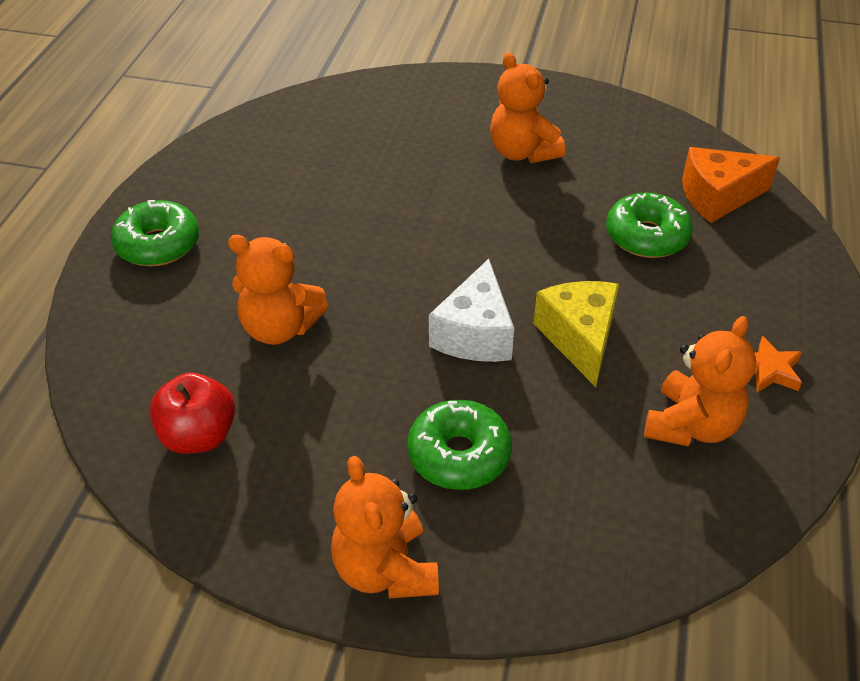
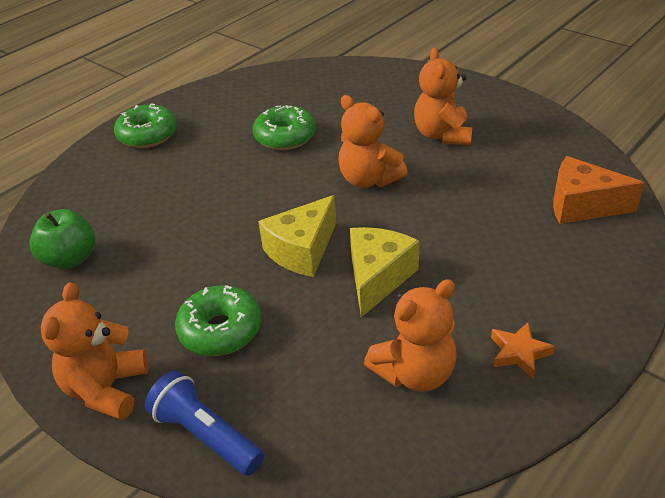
camera: 30 degrees right, 5 degrees down
(198, 436) = (70, 259): red apple -> green apple
(279, 328) = (176, 207): orange teddy bear -> orange teddy bear (369, 179)
(475, 333) = (302, 250): white cheese -> yellow cheese
(538, 573) = (206, 436): none -> blue flashlight
(647, 236) = (494, 219): green donut -> green donut (285, 137)

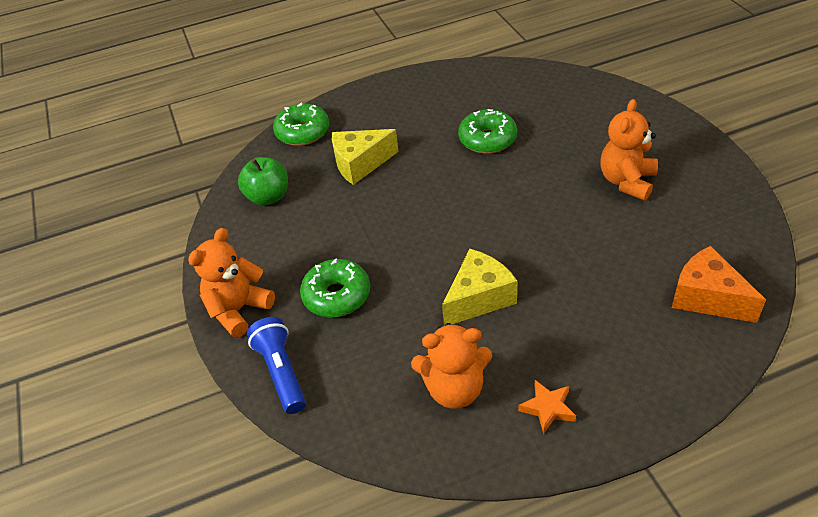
camera: 30 degrees right, 5 degrees up
(148, 135) = (380, 103): green donut -> green donut (303, 132)
(302, 250) = (435, 251): yellow cheese -> yellow cheese (360, 164)
(369, 179) = (531, 205): orange teddy bear -> none

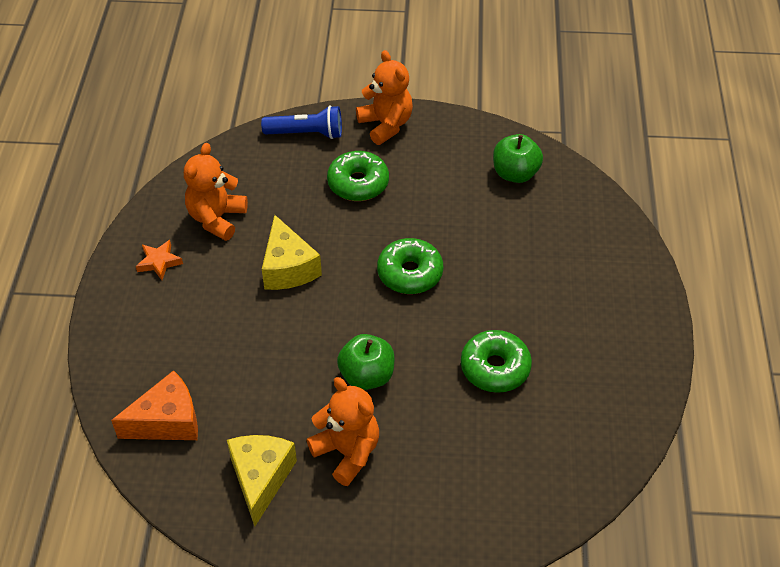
camera: 110 degrees right, 5 degrees up
(303, 132) = (605, 224): green donut -> green donut (410, 273)
(360, 164) = (522, 251): yellow cheese -> yellow cheese (261, 478)
(552, 199) = (367, 376): none -> green apple

